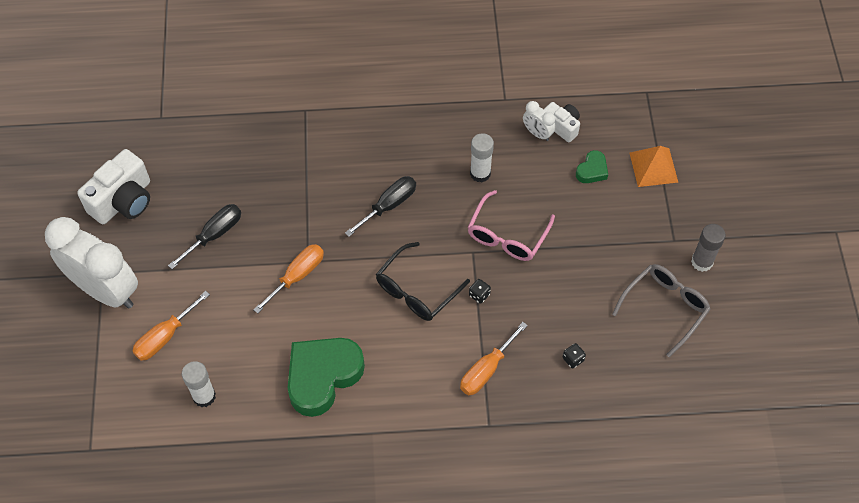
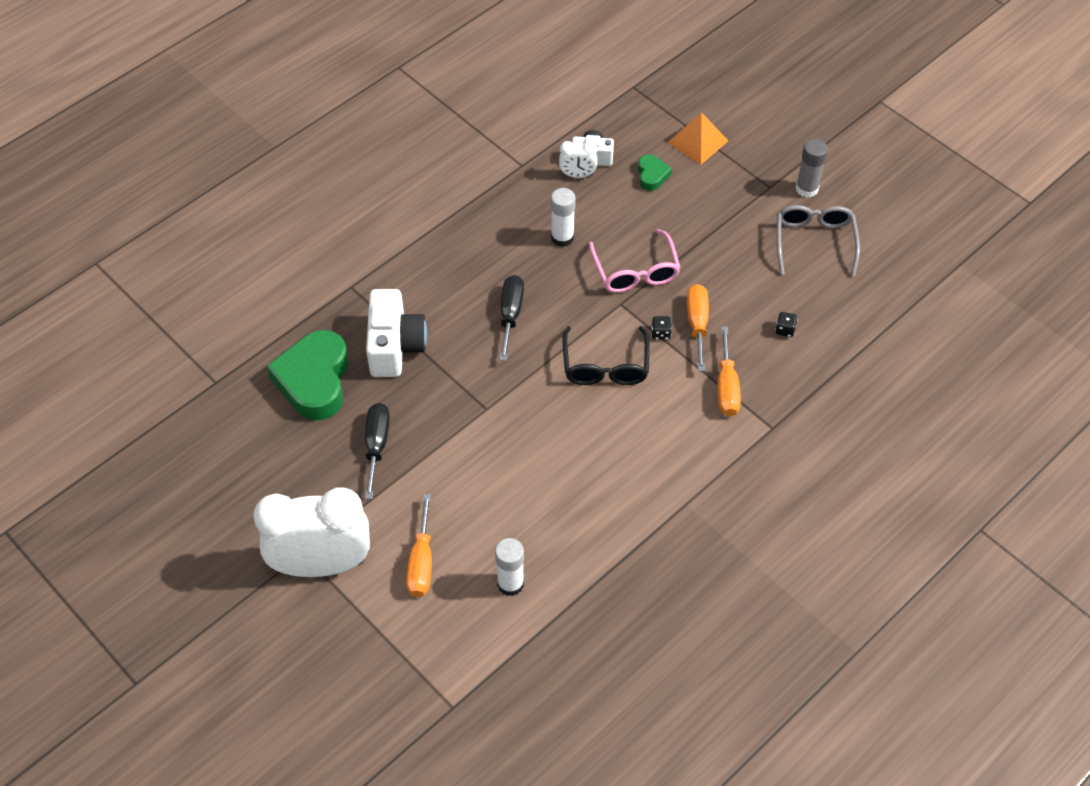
camera: 40 degrees left, 5 degrees down
(123, 201) = (256, 477): white camera -> white camera (395, 346)
(297, 276) = (490, 427): orange screwdriver -> orange screwdriver (697, 324)
(322, 376) = (597, 491): green heart -> green heart (314, 380)

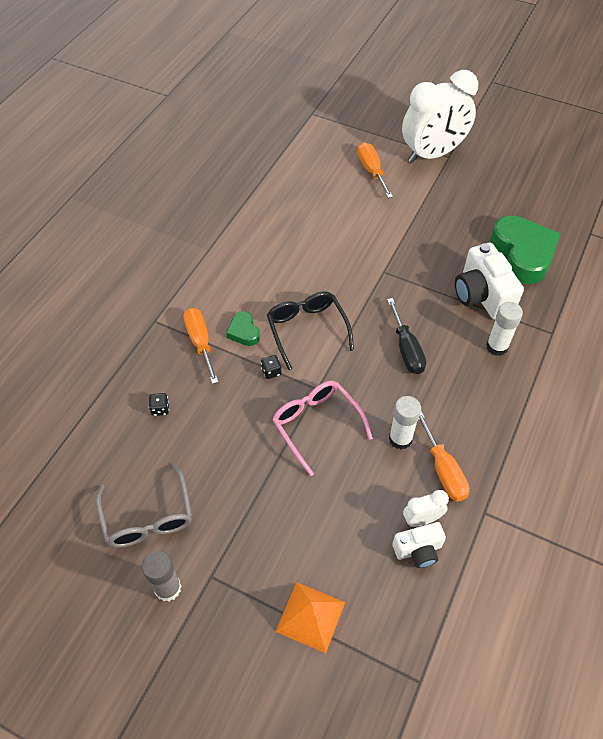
camera: 160 degrees right, 0 degrees up
(376, 446) = (446, 226): black screwdriver -> none
(510, 584) = (309, 175): white glue stick -> white glue stick (497, 347)
(652, 175) = (344, 547): green heart -> green heart (243, 332)
(697, 324) = (241, 390): orange screwdriver -> orange screwdriver (443, 470)

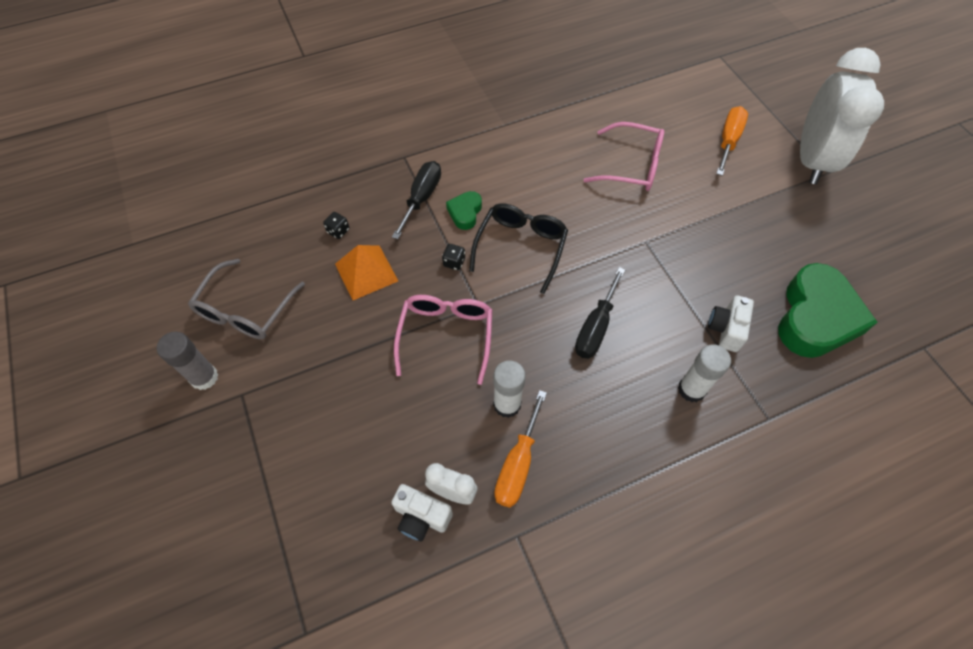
camera: 40 degrees right, 5 degrees up
(200, 342) = (421, 198): orange screwdriver -> black screwdriver
(310, 617) = (278, 494): orange pyramid -> orange pyramid (366, 272)
(326, 226) = (632, 166): none -> pink glasses
(432, 154) = (811, 160): white clock -> white clock turned 90 degrees counterclockwise
(482, 295) = (726, 329): white camera -> white camera, size x0.58

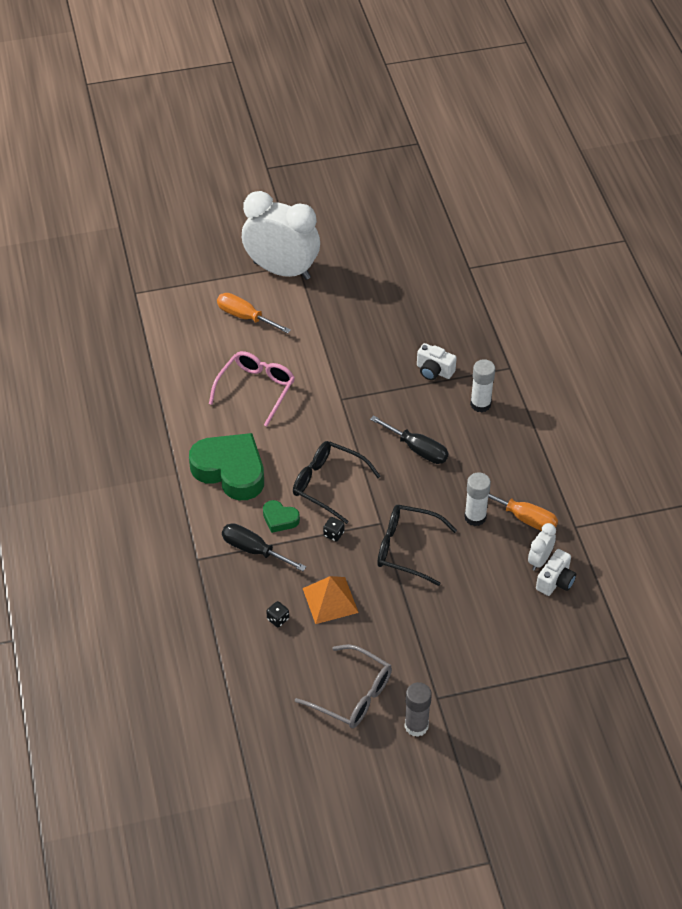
camera: 80 degrees left, 10 degrees down
(446, 335) = (407, 548): pink glasses -> black glasses
(815, 318) = (434, 317): green heart -> green heart (230, 471)

